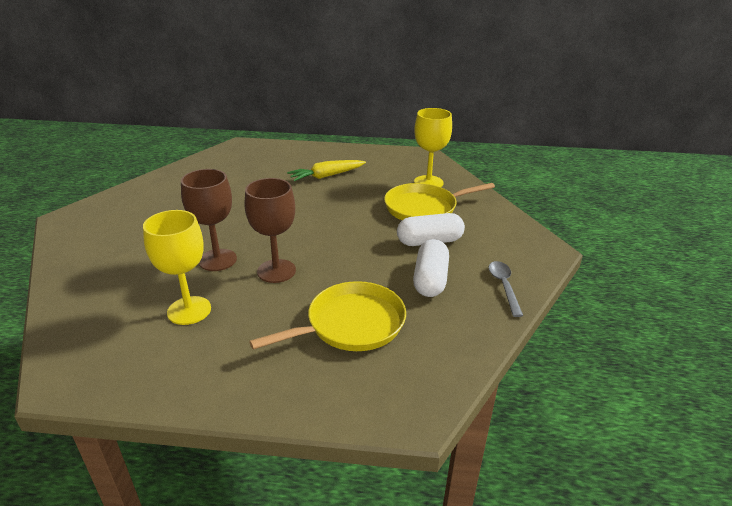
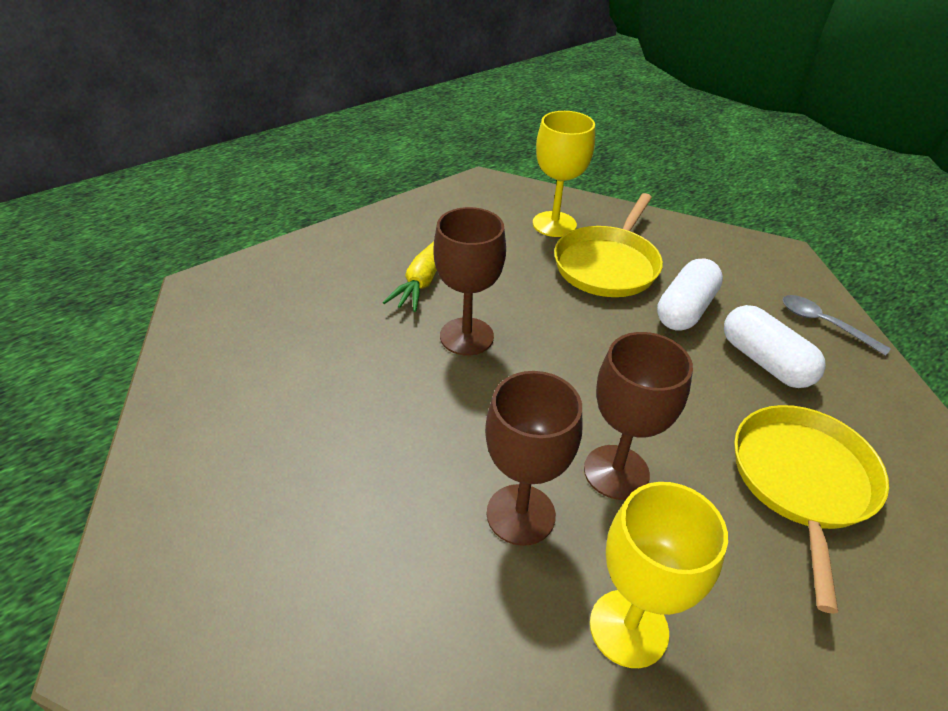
camera: 45 degrees left, 10 degrees up
(305, 201) = (466, 336): none -> brown goblet

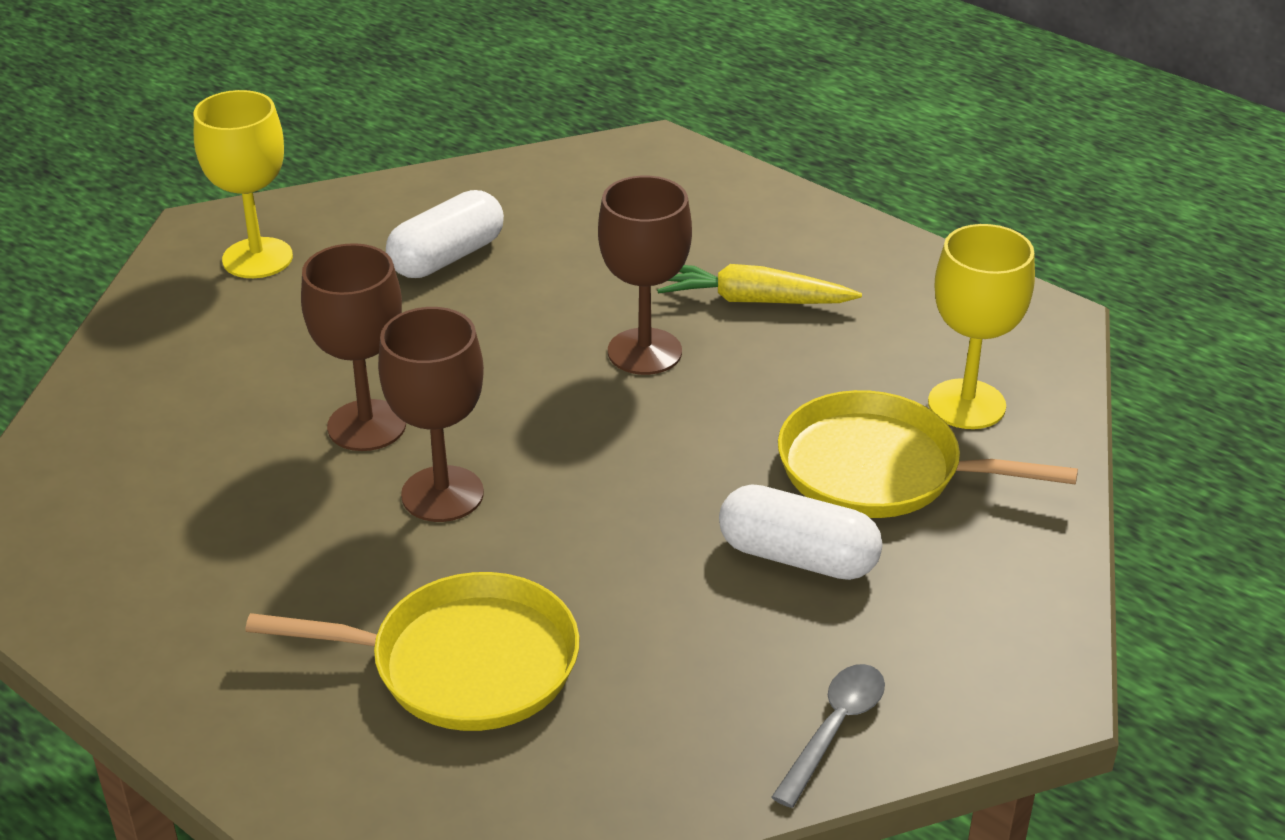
camera: 80 degrees right, 5 degrees down
(628, 628) = (239, 510): yellow goblet -> yellow goblet (257, 258)
(764, 361) = (702, 644): white capsule -> white capsule (447, 257)

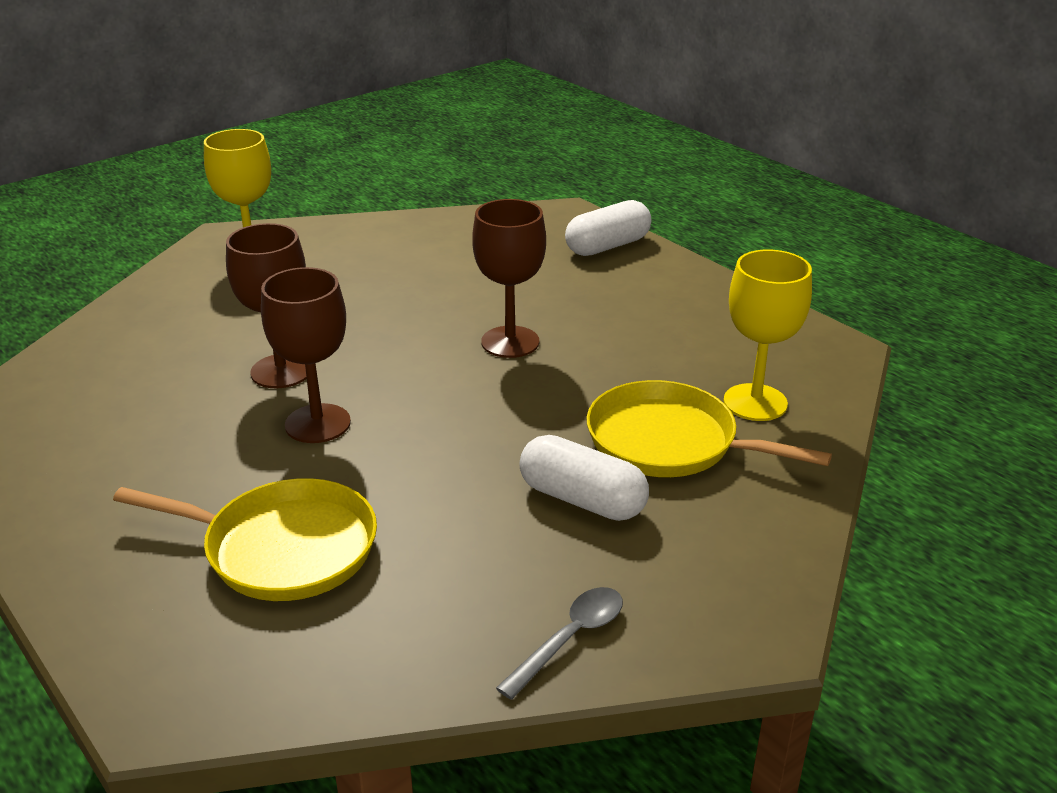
camera: 10 degrees right, 5 degrees down
(447, 257) = (387, 268): white capsule -> white capsule (608, 246)
(753, 300) = (606, 316): yellow carrot -> none

